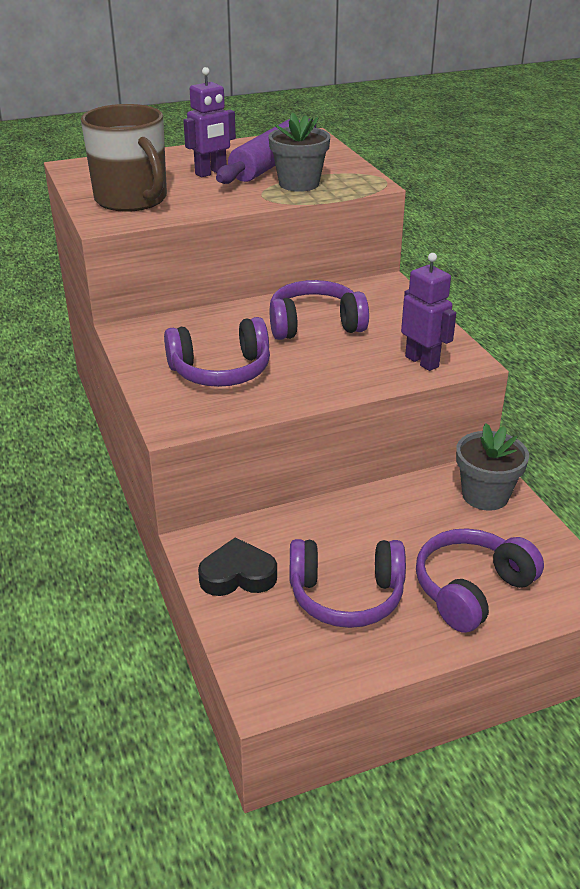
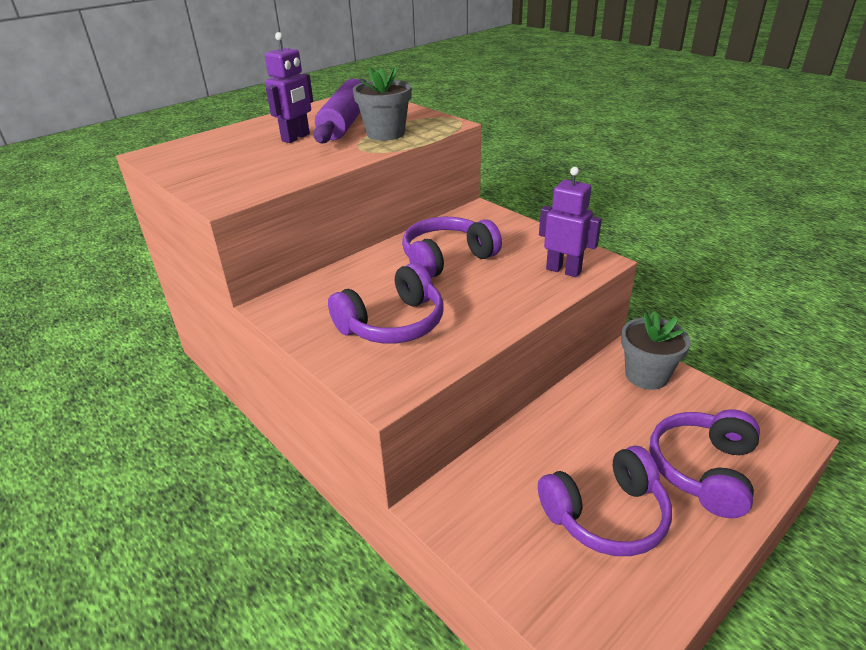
camera: 20 degrees left, 0 degrees up
(132, 200) = (236, 174): brown mug -> none
(238, 575) = (493, 528): black heart -> none

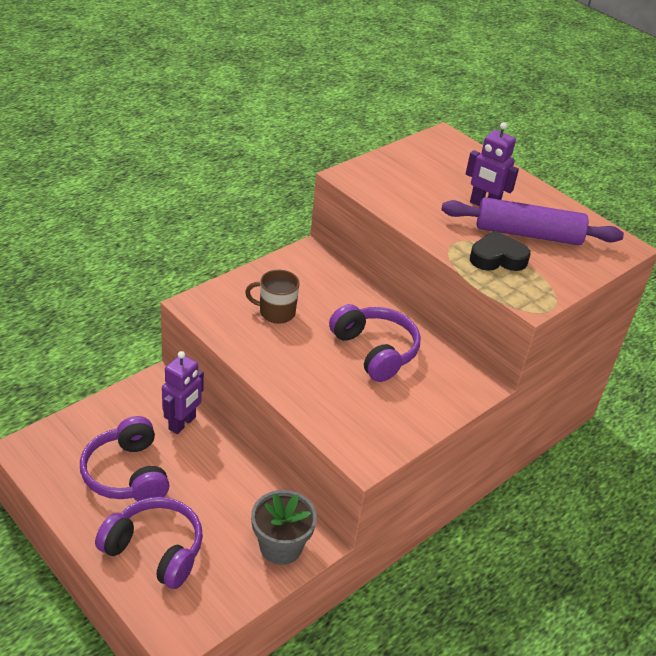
camera: 85 degrees right, 5 degrees up
(385, 134) = (497, 258): grey flower pot -> black heart
(392, 323) = (276, 312): purple headphones -> brown mug
(563, 270) = (348, 428): purple robot -> purple robot (182, 423)

